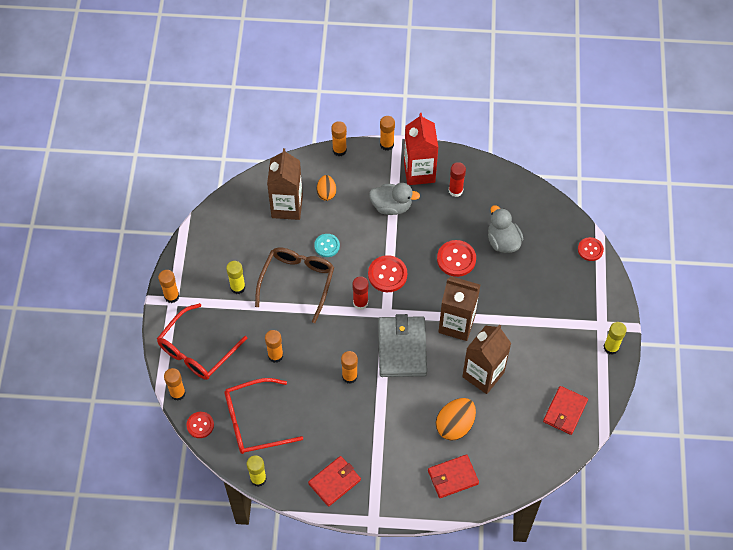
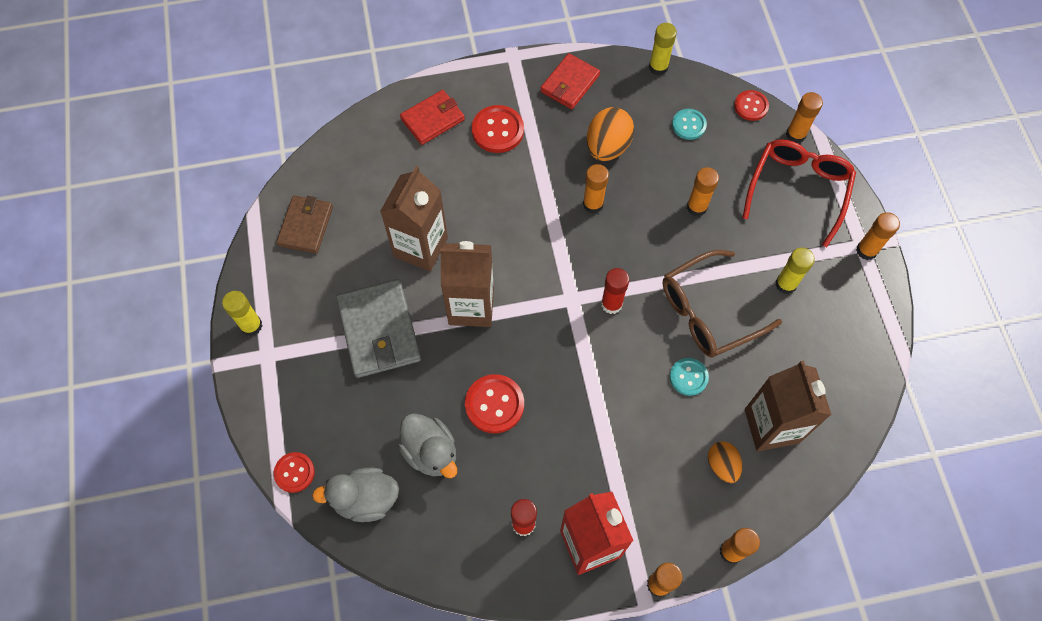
camera: 165 degrees right, 5 degrees up
(254, 421) = (688, 125): red glasses -> turquoise button
(297, 282) = (708, 312): brown glasses -> brown glasses turned 60 degrees clockwise
(387, 274) = (587, 355): red button -> red button (497, 130)
(391, 206) = (615, 468): grey duck -> grey duck (365, 499)
(402, 348) = (536, 256): grey wallet -> grey wallet (379, 330)
(455, 425) = (443, 177): orange egg -> orange egg (607, 147)
(565, 411) = (305, 226): red wallet -> brown wallet

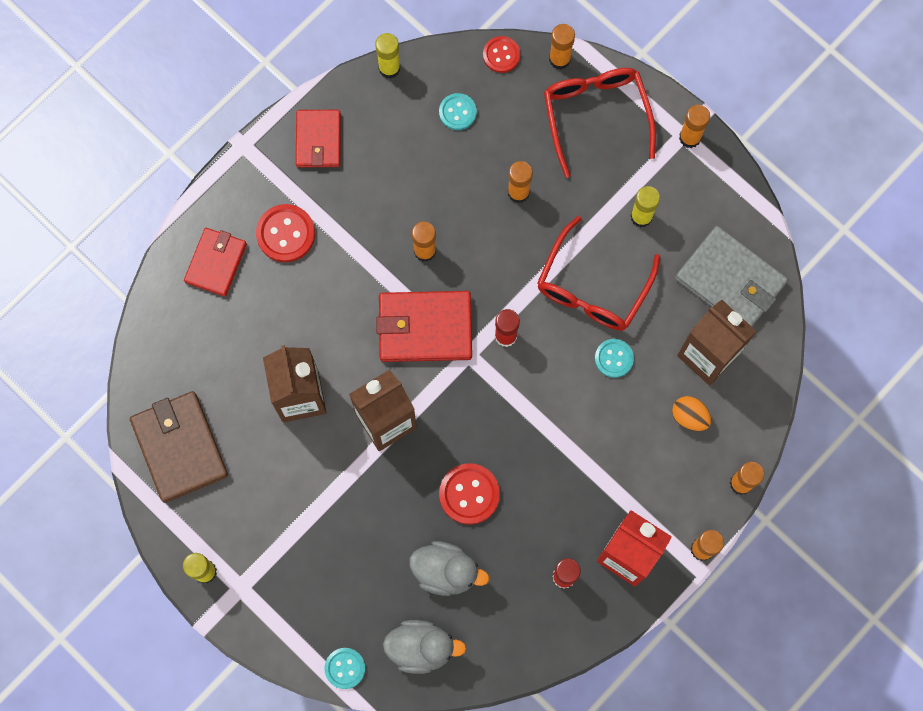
camera: 35 degrees left, 10 degrees up
(294, 472) = (345, 668): red button -> turquoise button
(305, 226) = (179, 447): brown wallet -> brown wallet, size x1.53
(365, 499) = (421, 648): grey duck -> grey duck turned 135 degrees counterclockwise
(379, 330) = (322, 498): grey wallet -> grey wallet (730, 281)
(552, 258) = (425, 328): none -> red wallet
(607, 147) = (399, 184): orange egg -> none
(708, 312) = (592, 287): brown glasses -> red glasses

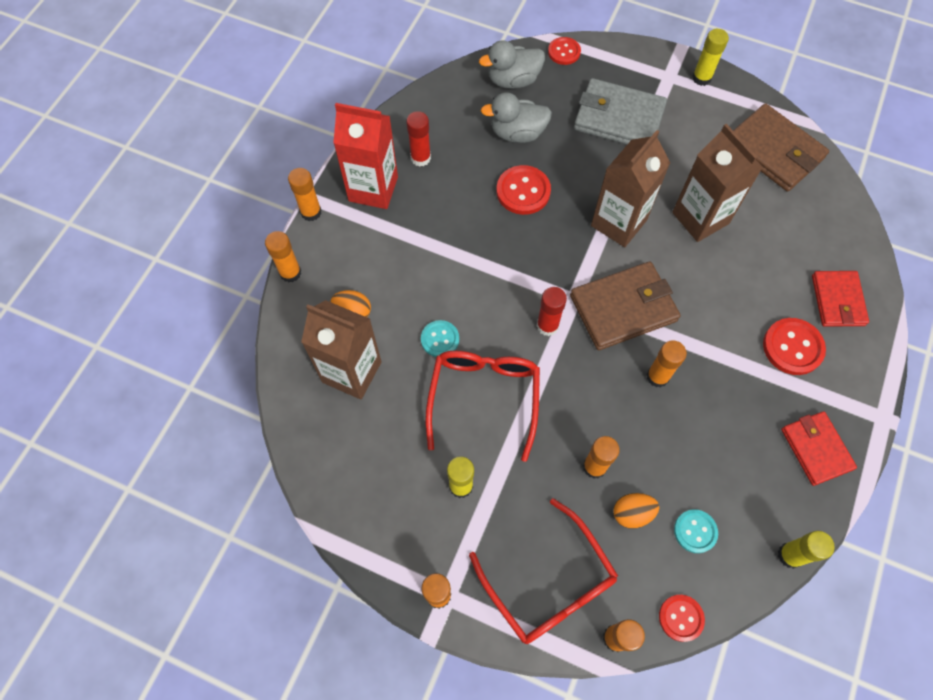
camera: 160 degrees right, 10 degrees down
(345, 668) = (564, 52): turquoise button -> red button
(425, 328) = (623, 308): red wallet -> brown wallet
(503, 144) = (632, 513): none -> orange egg
(730, 281) = (349, 451): grey wallet -> grey wallet (618, 118)

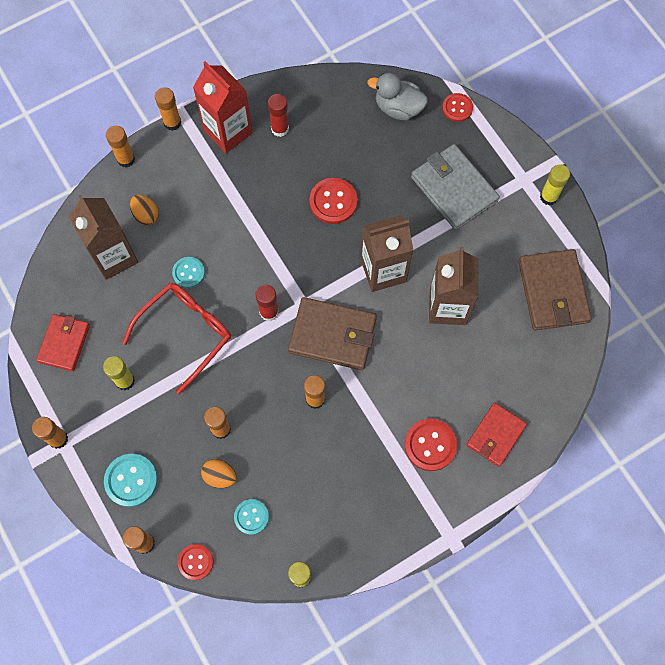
camera: 35 degrees right, 5 degrees up
(517, 133) = (366, 153): grey duck -> none
(549, 582) = (131, 480): red glasses -> turquoise button
(816, 449) = (382, 524): red wallet -> red wallet (64, 343)

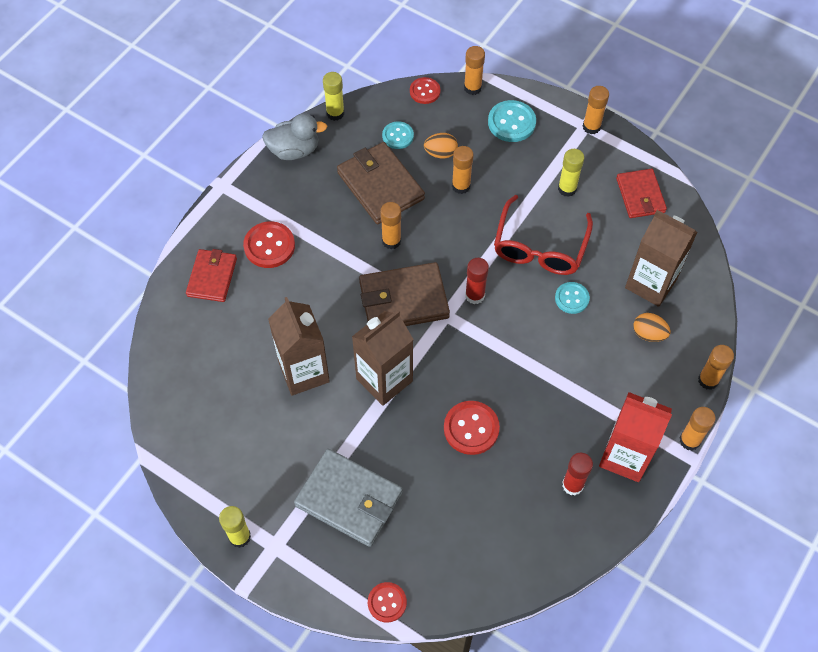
camera: 155 degrees right, 10 degrees down
(398, 108) = (455, 571): grey duck -> grey duck (294, 150)
(553, 292) = (200, 432): brown wallet -> brown wallet (380, 186)

